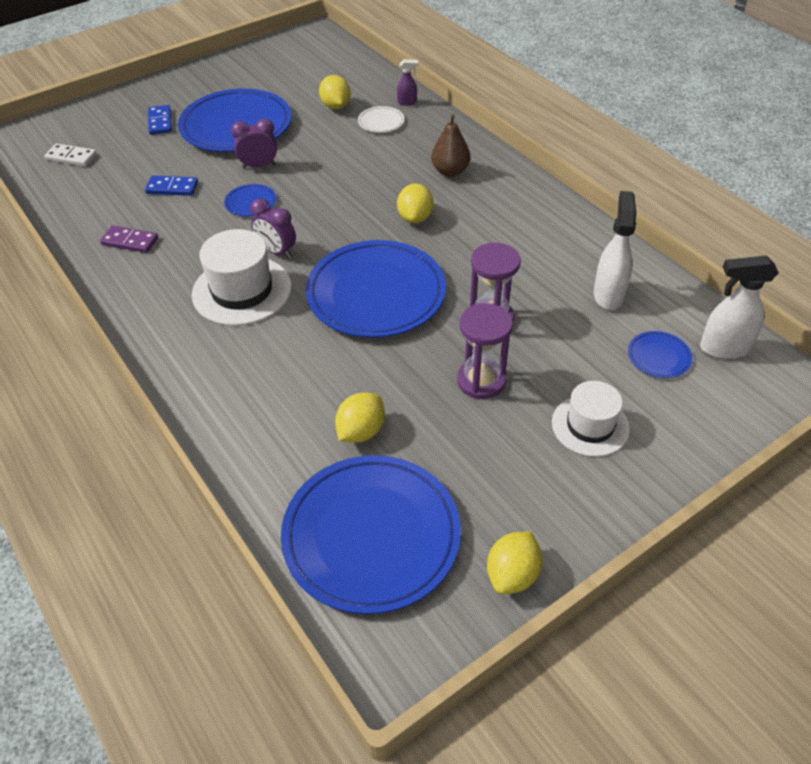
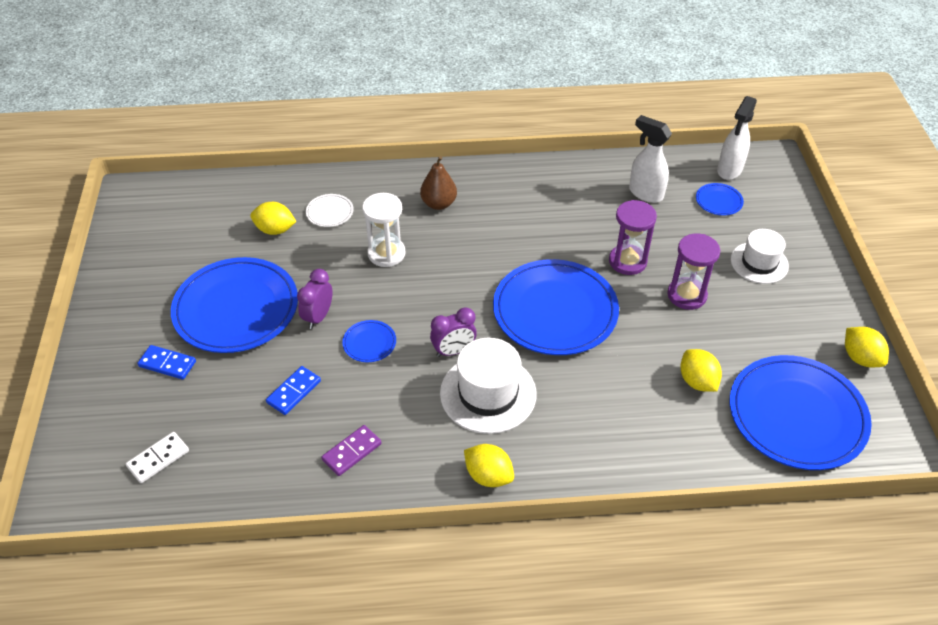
camera: 60 degrees left, 0 degrees up
(360, 169) = (386, 253): none -> white hourglass
(407, 102) = (317, 184): purple spray bottle -> none
(415, 218) = (480, 249): yellow lemon -> yellow lemon (488, 476)

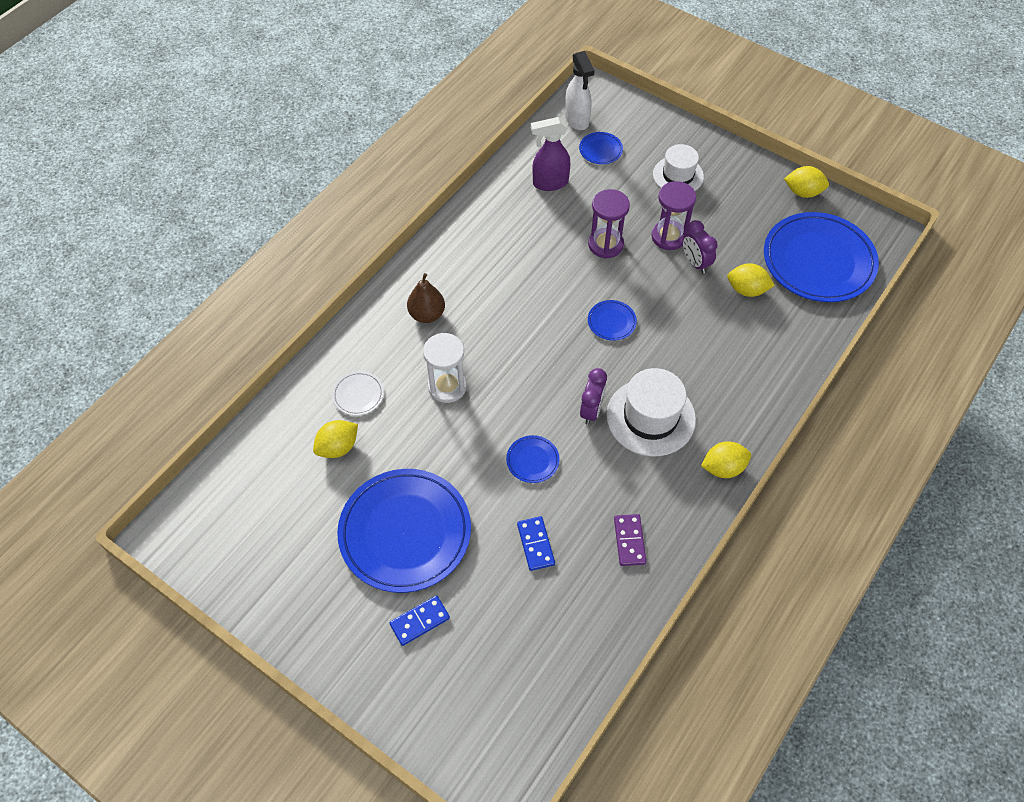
camera: 50 degrees left, 10 degrees up
(158, 458) = (519, 685): white domino -> none
(318, 317) = (471, 478): purple clock -> purple clock (695, 263)
(555, 311) = (611, 322): blue plate -> blue plate, size x0.42
(645, 193) = (550, 183): white spray bottle -> purple spray bottle

